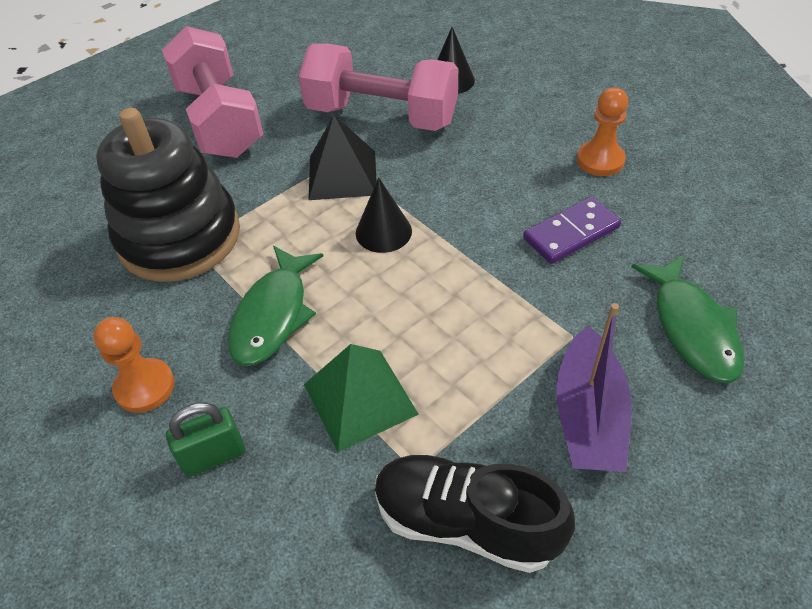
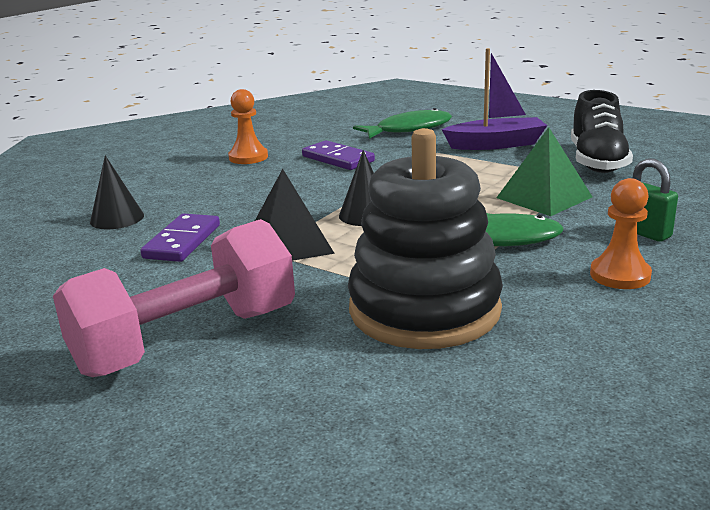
camera: 105 degrees left, 25 degrees down
(381, 116) = (182, 241): pink dumbbell -> purple domino

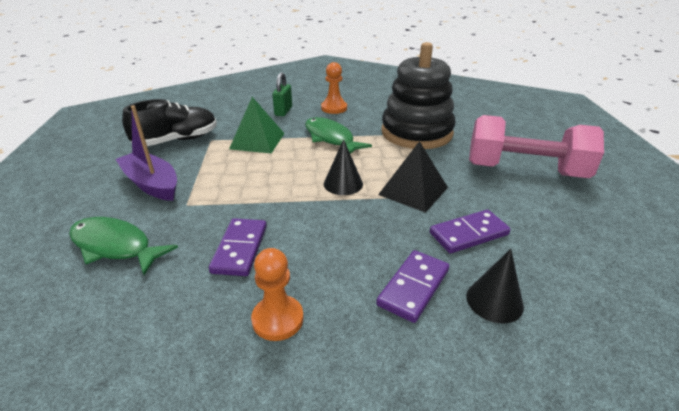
camera: 130 degrees left, 10 degrees up
(186, 198) = (413, 287): none -> purple domino

